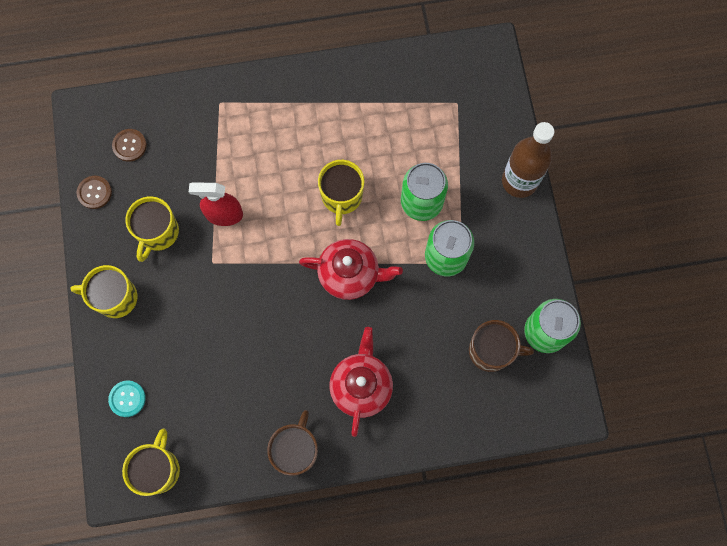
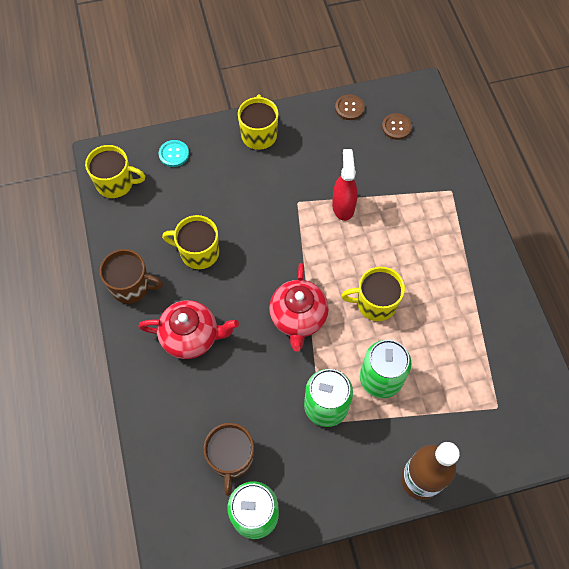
camera: 85 degrees right, 10 degrees down
(158, 232) = (320, 158): yellow mug -> yellow mug (198, 252)

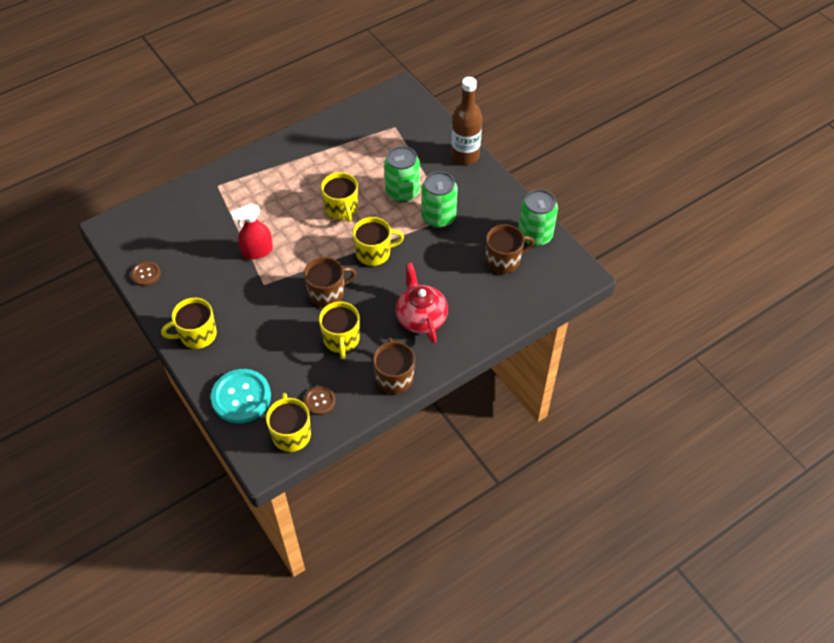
camera: 110 degrees left, 10 degrees down
(174, 154) = (241, 397): turquoise button -> turquoise button, size x1.87
(262, 256) = (327, 293): none -> brown mug
(298, 317) = (374, 253): red teapot -> yellow mug
(396, 127) = (159, 235): brown button -> brown button (319, 401)

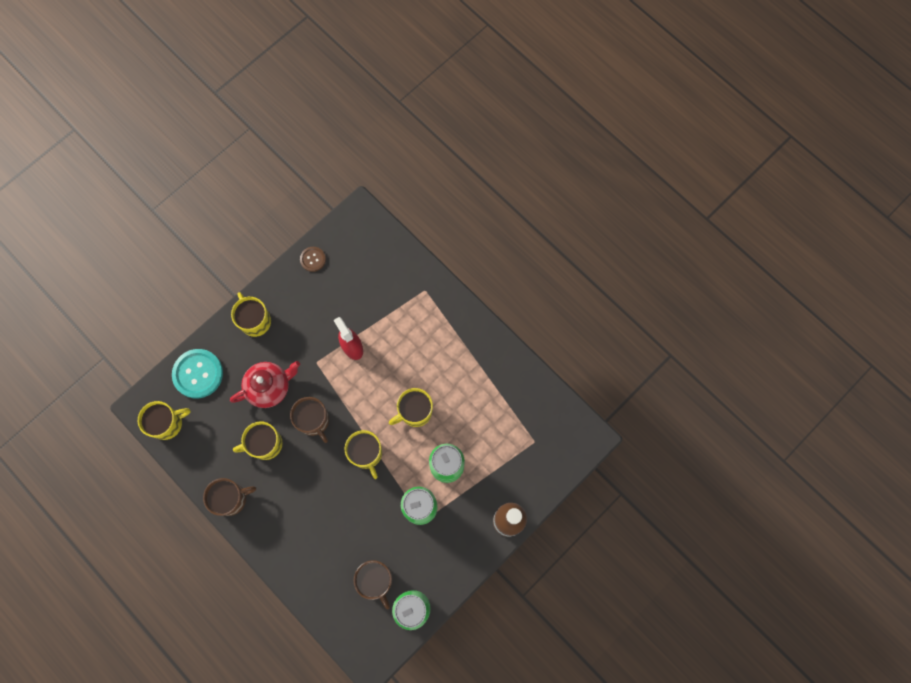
camera: 80 degrees right, 20 degrees up
(319, 401) = (201, 439): brown button -> none
(421, 318) = (298, 511): red teapot -> red teapot (269, 387)

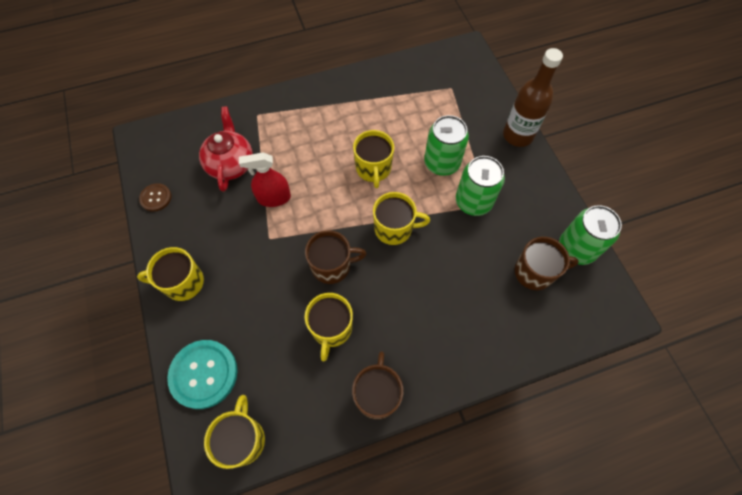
camera: 65 degrees left, 10 degrees down
(269, 387) = (268, 297): red teapot -> red teapot (231, 164)

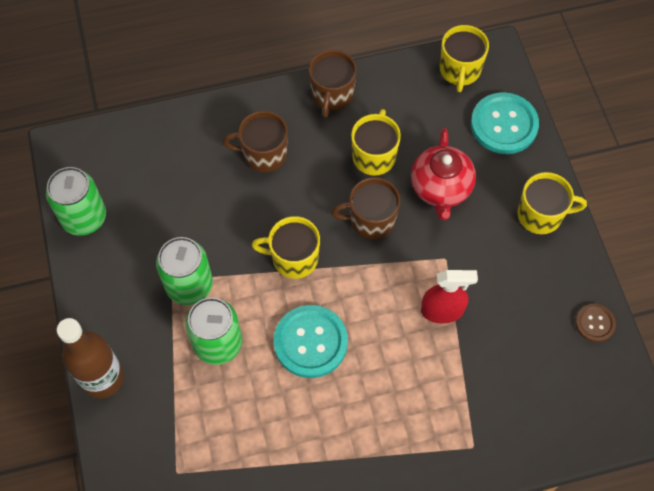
camera: 175 degrees left, 0 degrees up
(231, 164) = (503, 366): red teapot -> red teapot (441, 188)
(373, 169) = (310, 342): yellow mug -> turquoise button
(535, 272) = (141, 195): brown mug -> brown mug (263, 154)

